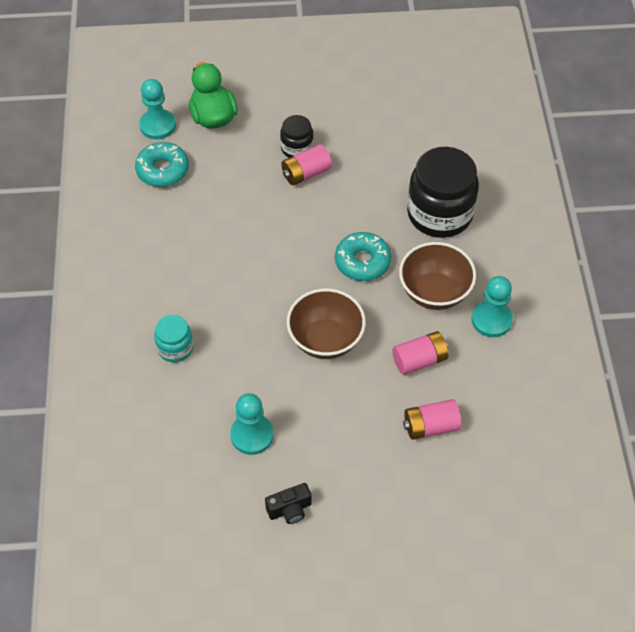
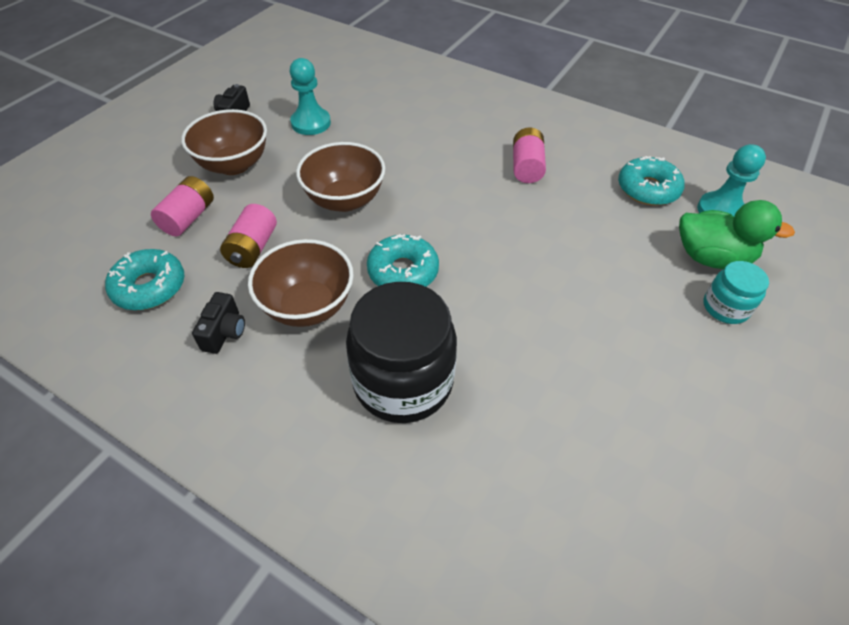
camera: 125 degrees right, 5 degrees down
(175, 348) = (430, 119): turquoise jar -> turquoise jar (725, 307)
(297, 148) = (613, 304): black jar -> none
(306, 173) = (566, 291): pink battery -> pink battery (526, 167)
(352, 448) = (234, 165): none -> brown bowl
(491, 320) = (225, 332): turquoise pawn -> black camera
(502, 392) = (149, 287): none -> turquoise donut

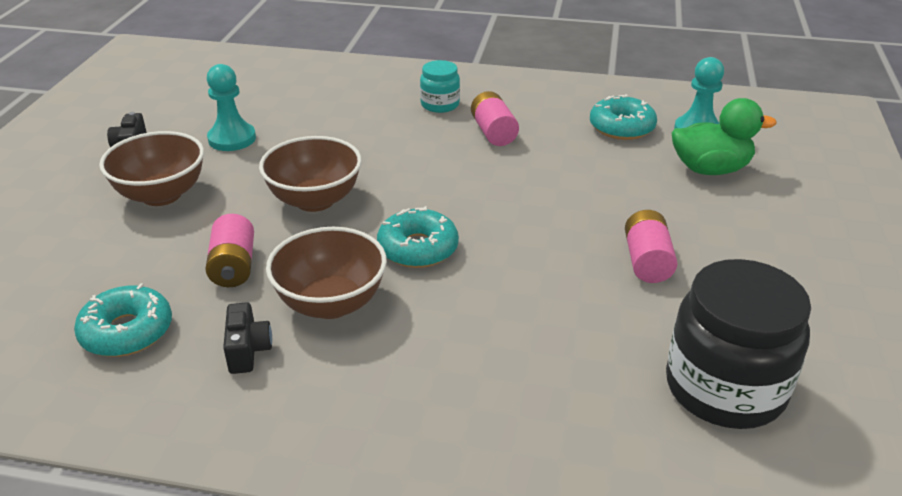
camera: 20 degrees left, 15 degrees down
(188, 218) = (135, 256): pink battery -> pink battery (647, 261)
(403, 381) = (475, 342): black jar -> black jar (725, 388)
(725, 307) = (744, 205): turquoise jar -> turquoise jar (440, 104)

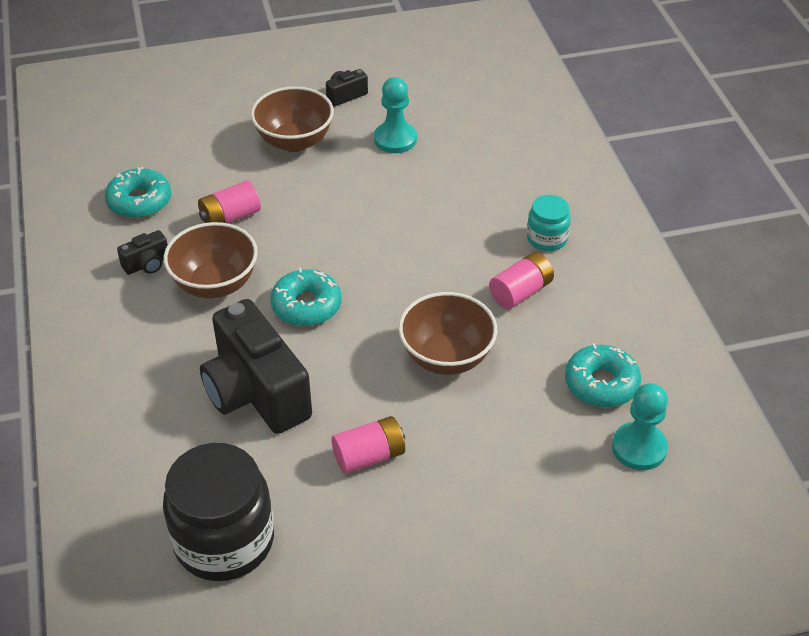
camera: 65 degrees right, 10 degrees up
(315, 200) = (337, 223): brown bowl -> brown bowl (446, 357)
(521, 313) = (256, 393): none -> black camera
(710, 169) = (563, 473): green duck -> none

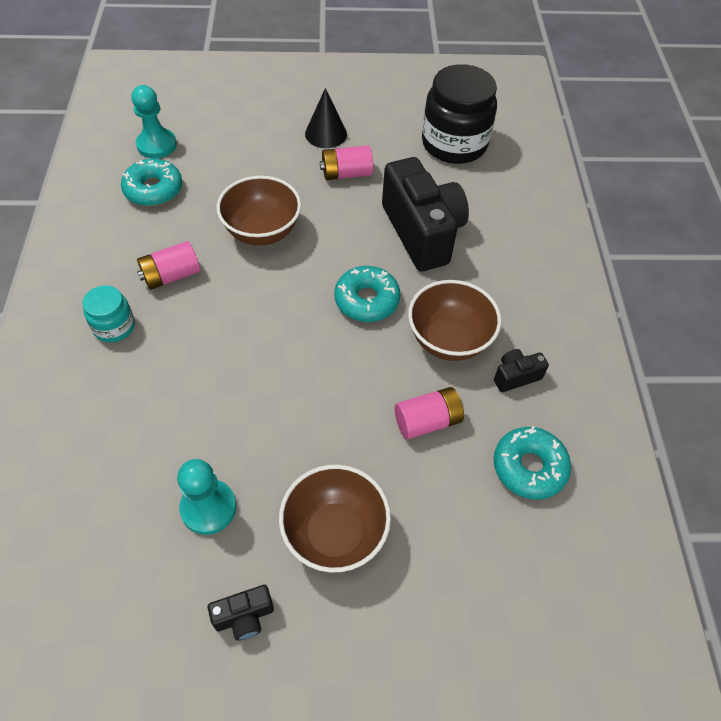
camera: 170 degrees left, 10 degrees up
(417, 518) = (326, 134): none -> black cone

